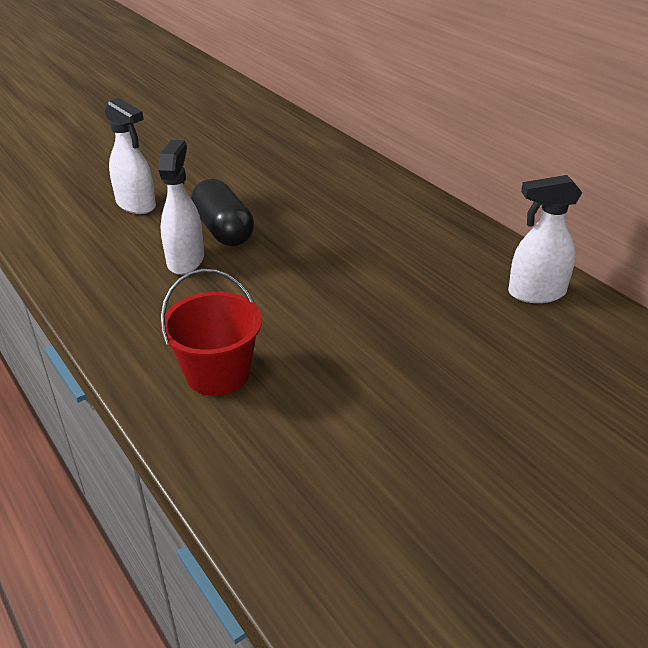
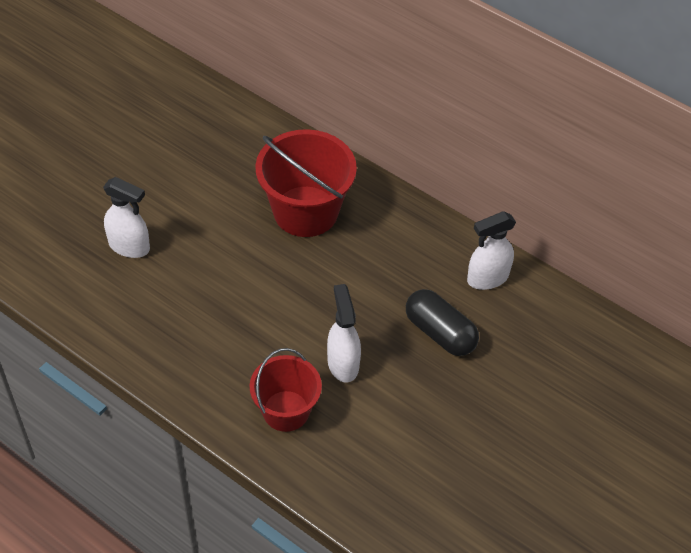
camera: 20 degrees left, 15 degrees up
(186, 260) = (207, 304): white spray bottle -> white spray bottle (343, 363)
(223, 230) = (221, 261): black capsule -> black capsule (440, 332)
(338, 207) = (305, 211): none -> red bucket

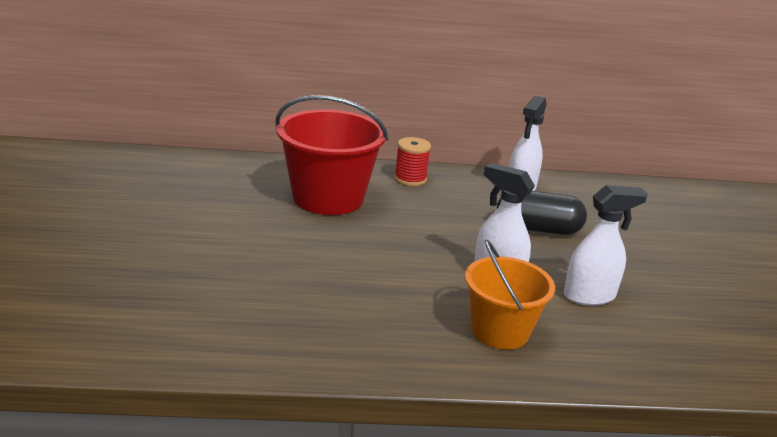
camera: 40 degrees left, 25 degrees down
(129, 246) = (180, 276): white spray bottle -> white spray bottle (589, 296)
(286, 411) = (500, 331): red bucket -> orange bucket
(399, 219) = (410, 179): none -> red spool

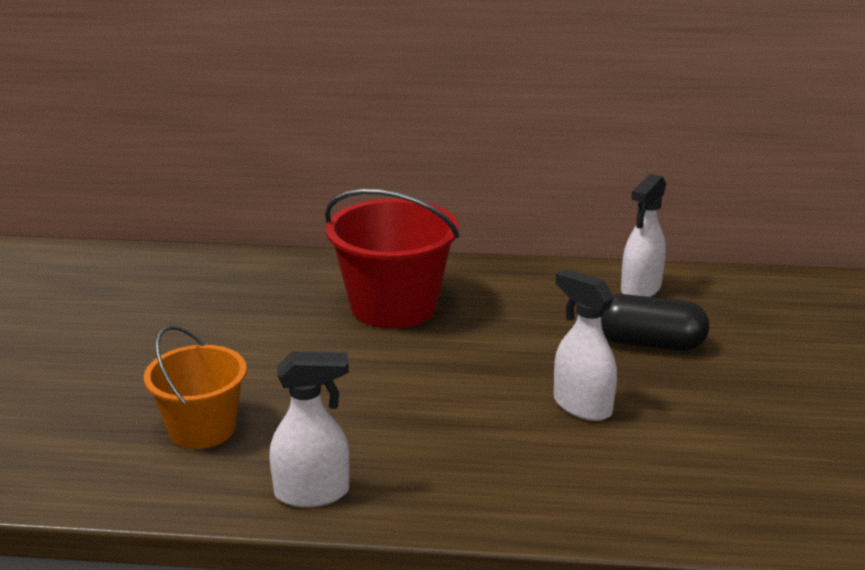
camera: 10 degrees right, 0 degrees up
(410, 179) = (500, 279): red spool -> none
(500, 331) = (569, 473): orange bucket -> orange bucket (202, 429)
(589, 296) = (694, 430): white spray bottle -> white spray bottle (313, 493)

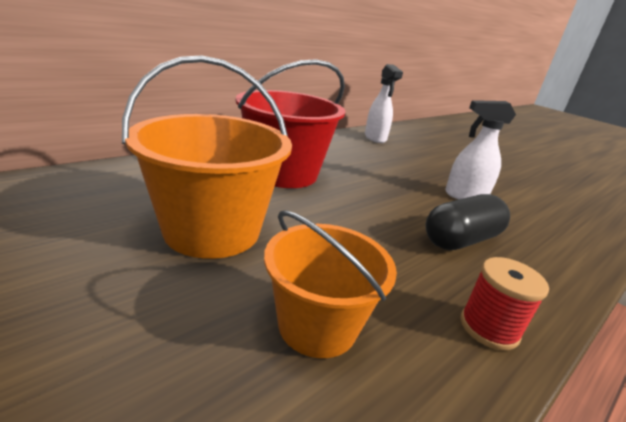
camera: 50 degrees left, 0 degrees up
(237, 340) = (212, 230): none -> orange bucket
(313, 493) = (489, 328): white spray bottle -> red spool
(649, 343) = (424, 159): black capsule -> black capsule (460, 240)

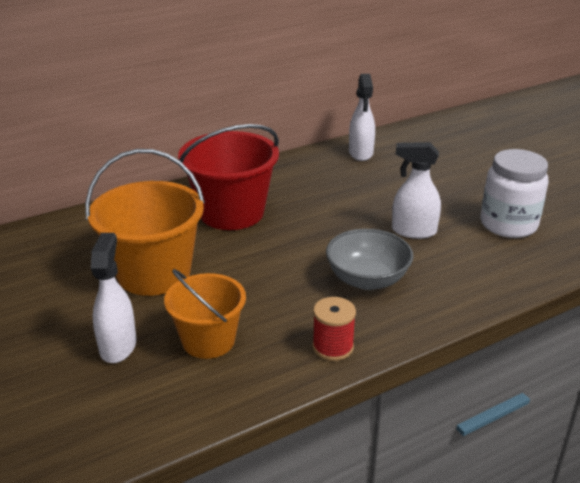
camera: 15 degrees right, 5 degrees up
(173, 342) = (118, 346): none -> white spray bottle
(460, 240) = (367, 279): black capsule -> grey bowl
(536, 194) = (508, 224): none -> white jar

